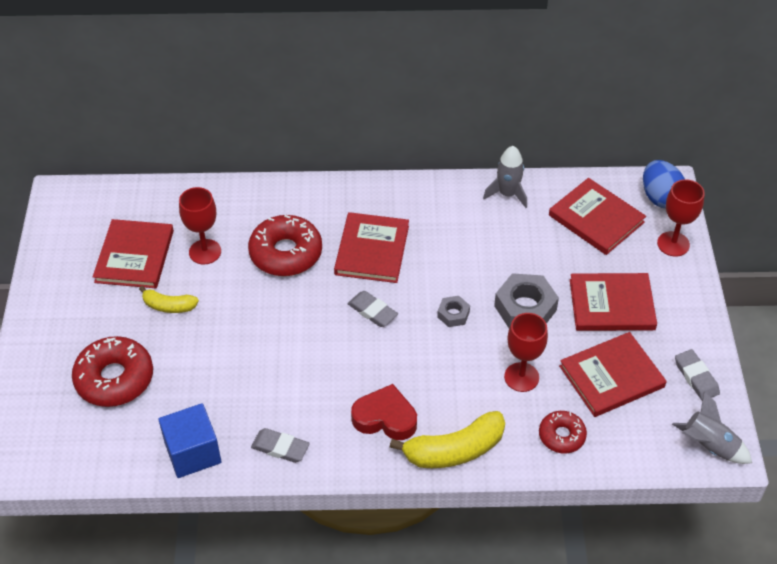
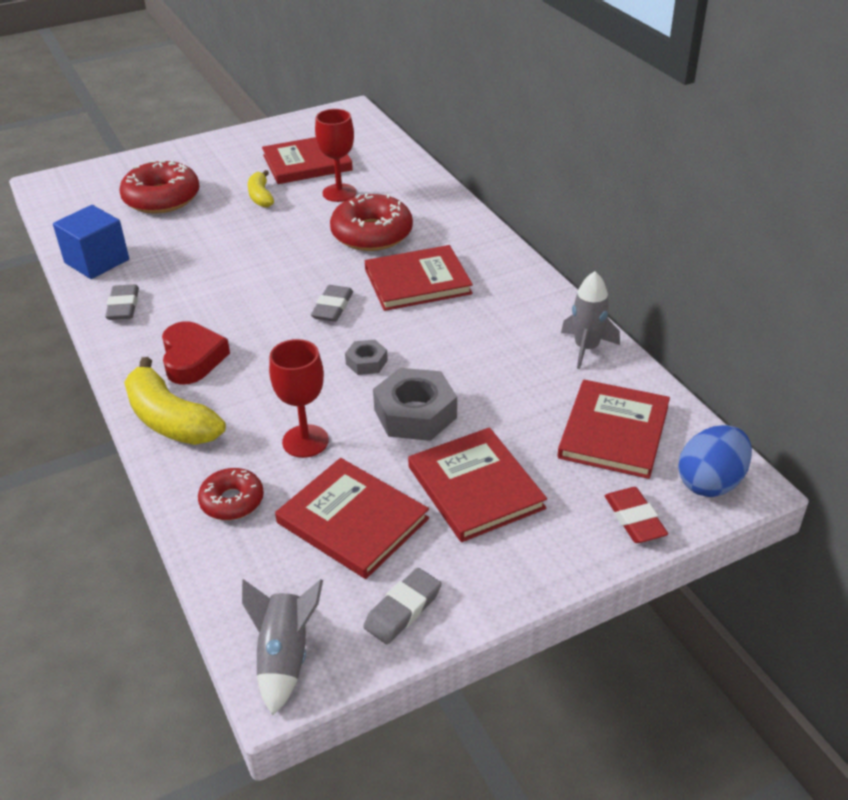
camera: 65 degrees right, 10 degrees down
(673, 244) = (634, 519): red goblet -> red eraser

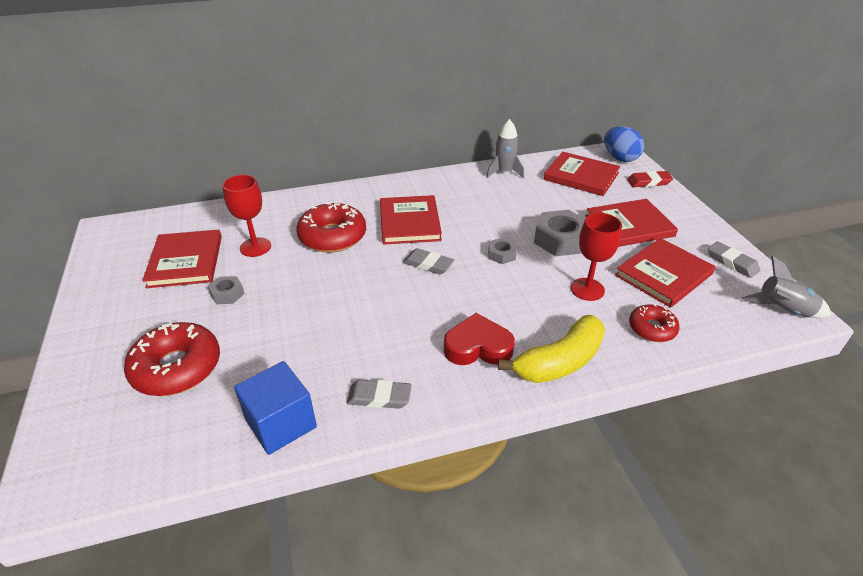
camera: 80 degrees left, 0 degrees up
(261, 196) = (227, 294): yellow banana -> grey nut

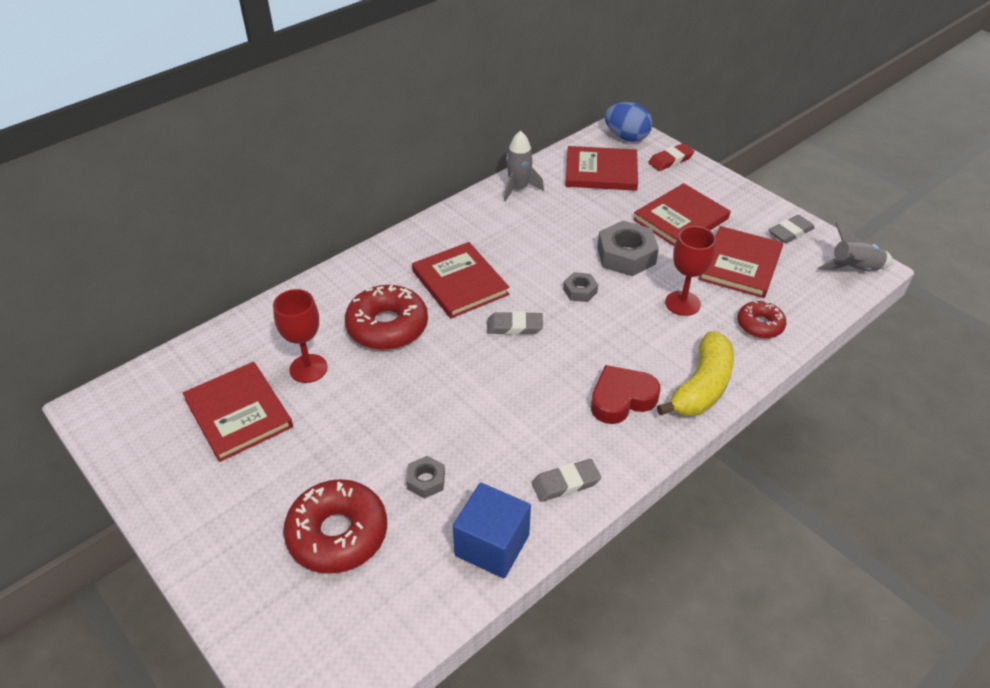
camera: 25 degrees left, 5 degrees up
(227, 294) = (323, 434): grey nut -> grey nut (426, 480)
(732, 262) = (790, 232): grey eraser -> grey eraser turned 60 degrees counterclockwise

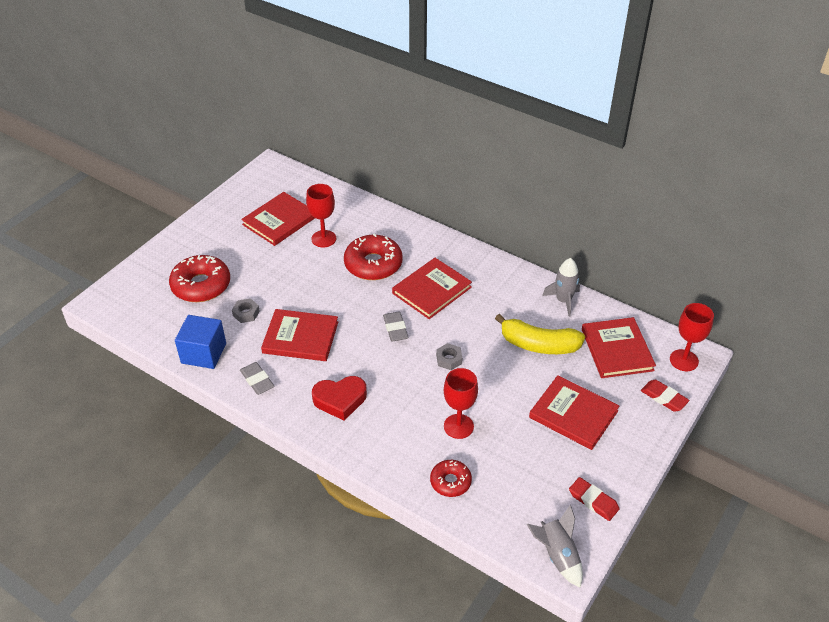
camera: 75 degrees right, 0 degrees up
(621, 399) = (340, 400): red heart -> red heart turned 120 degrees clockwise
(626, 137) = (684, 360): blue egg -> red goblet
(626, 255) = (505, 382): grey nut -> none
(702, 386) = (366, 447): yellow banana -> yellow banana (539, 345)
(740, 265) = (526, 463): red book -> red book (300, 337)
(790, 232) = (593, 501): grey eraser -> red eraser

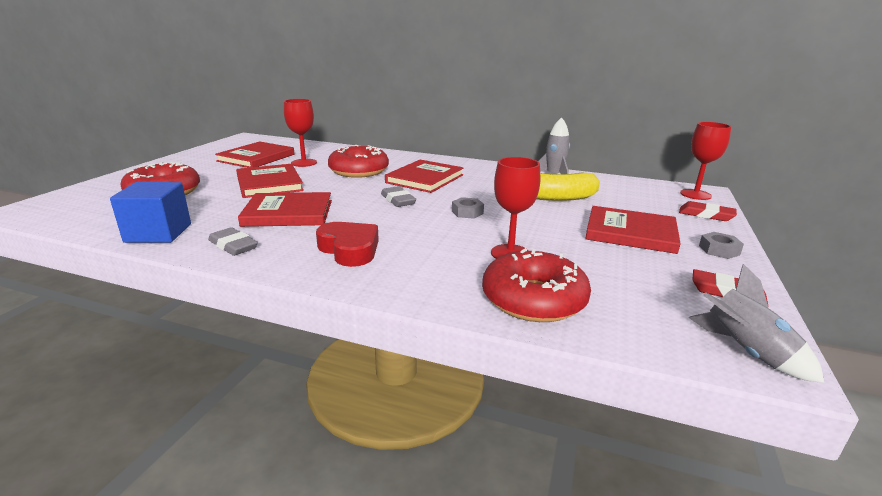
camera: 15 degrees left, 20 degrees down
(246, 313) = (219, 204): grey nut -> grey nut (719, 250)
(340, 400) = (349, 249): red heart -> red heart turned 105 degrees counterclockwise
(450, 482) = (533, 299): red donut -> red donut, size x1.74
(617, 350) = (629, 194): red book -> red book (269, 184)

